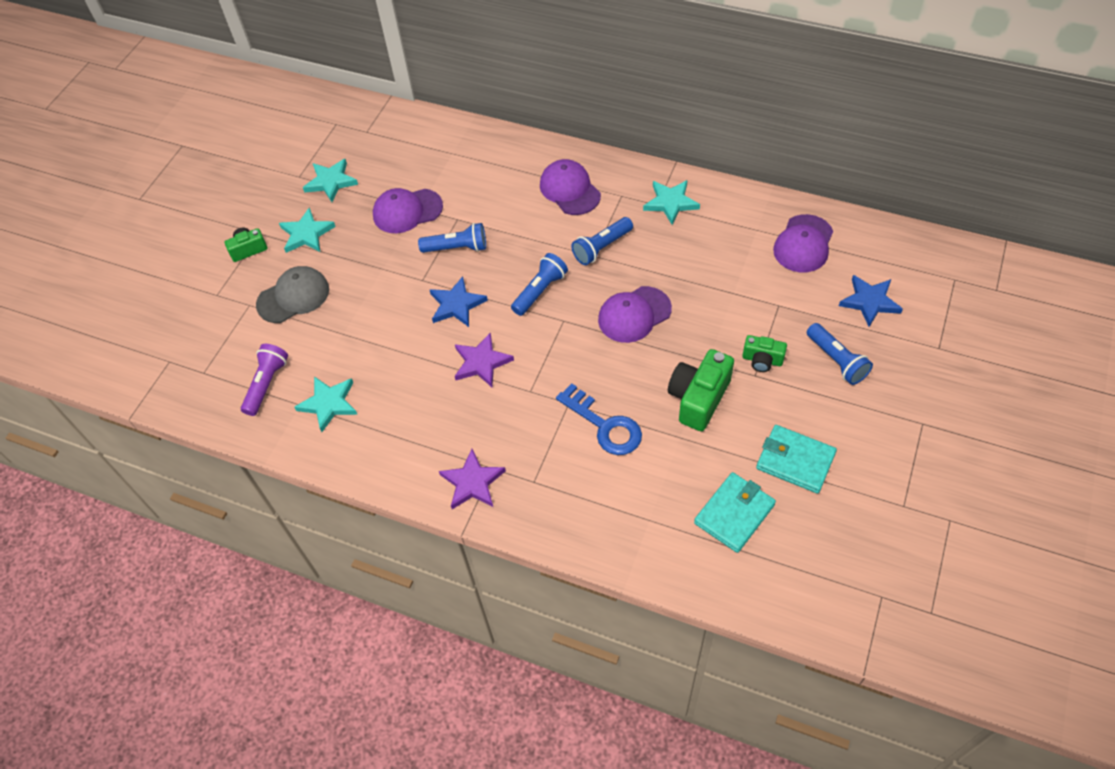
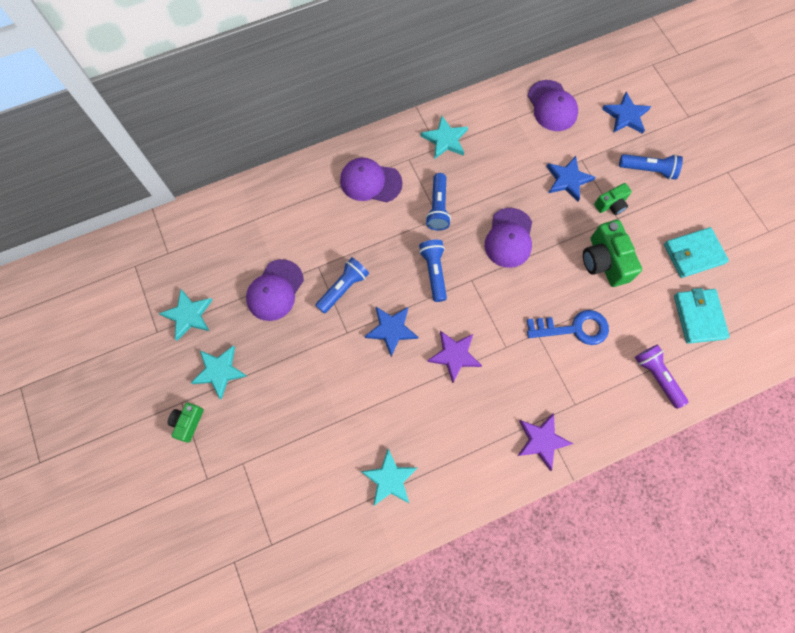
camera: 50 degrees left, 15 degrees up
(267, 384) = (329, 507): purple flashlight -> purple flashlight (656, 376)
(293, 297) = (269, 427): grey cap -> none
(745, 311) = (568, 180): none -> blue star

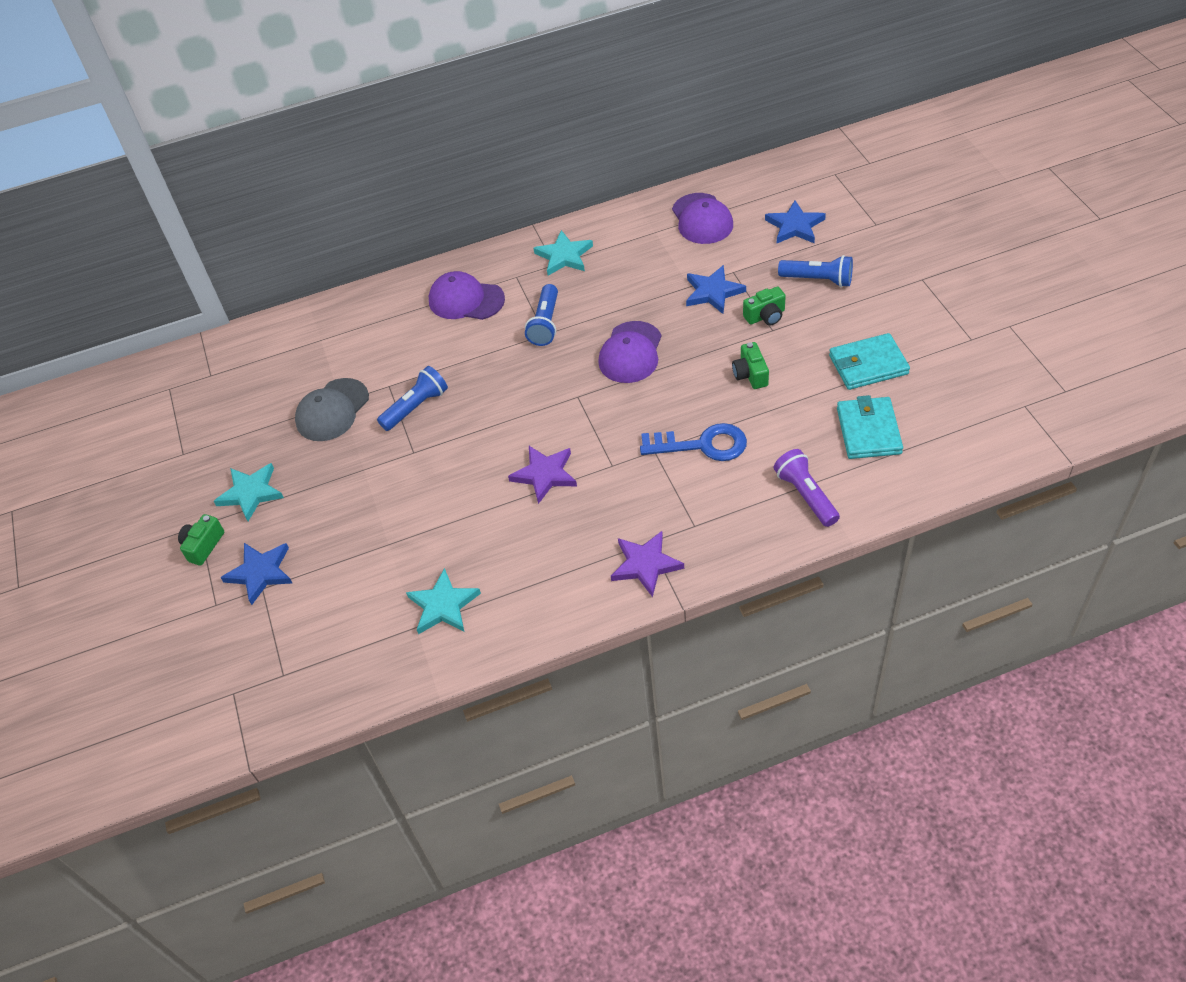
camera: 10 degrees right, 20 degrees down
(188, 315) = (224, 436): turquoise star -> none
(275, 290) = (332, 410): purple cap -> grey cap
(391, 330) = (469, 449): blue star -> blue star (260, 573)
(434, 272) = (531, 389): blue flashlight -> none
(604, 261) = (750, 374): green camera -> green camera, size x0.57

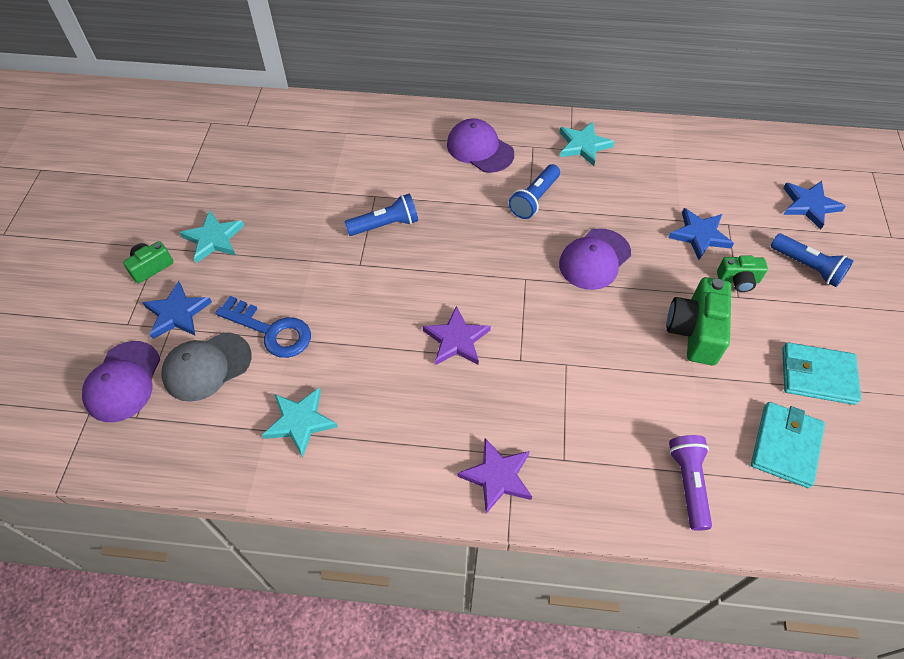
camera: 20 degrees right, 5 degrees up
(332, 410) = (318, 197): grey cap -> grey cap (207, 366)
(702, 219) = (724, 163): purple cap -> purple cap (123, 381)
(702, 445) = (613, 380): blue key -> blue key (271, 331)
(750, 374) = (695, 331): green camera -> green camera, size x1.74

